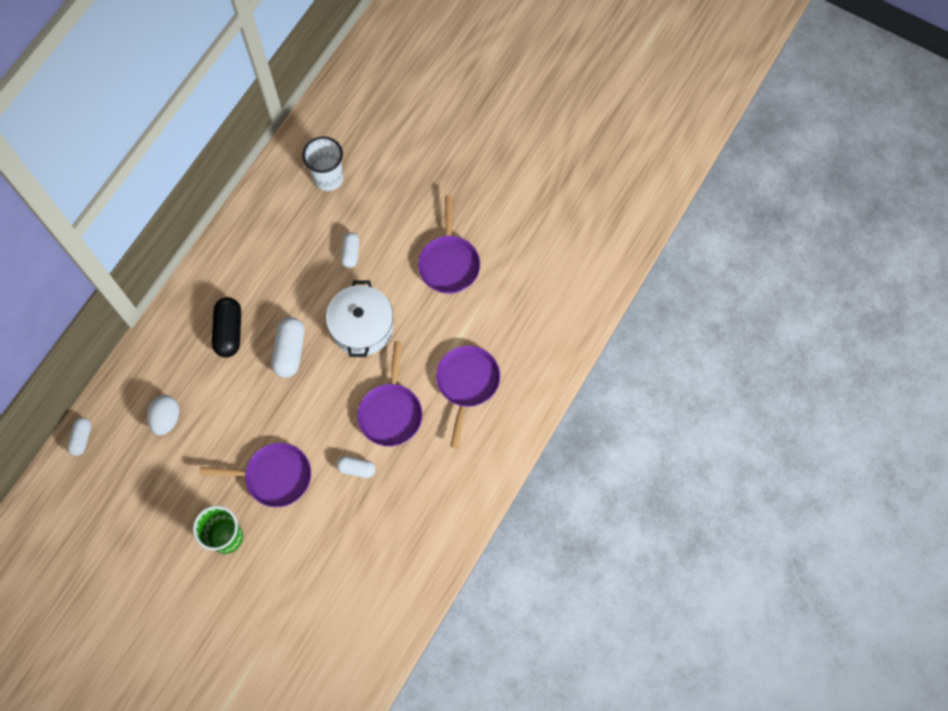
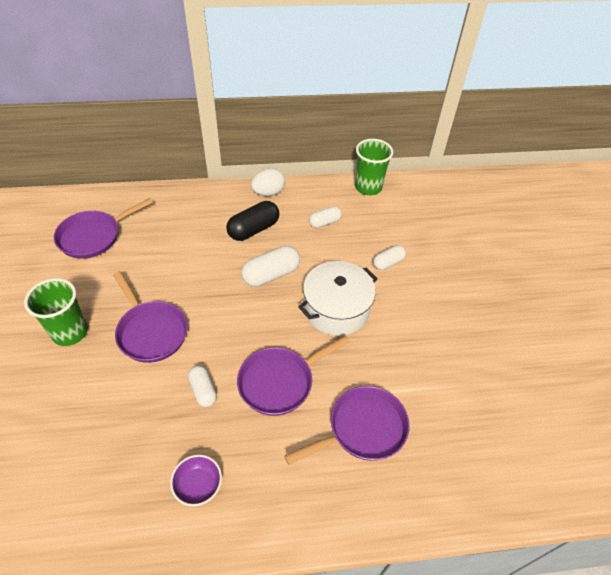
camera: 50 degrees right, 20 degrees down
(82, 438) = (101, 199): white capsule -> white capsule (324, 222)
(166, 419) = (152, 234): white egg -> white egg (268, 193)
(258, 199) = (368, 187): none -> green cup
(328, 178) = (428, 214): white cup -> none
(424, 513) = (198, 485): none -> purple bowl
(449, 263) = (454, 335): purple pan -> purple pan (93, 236)

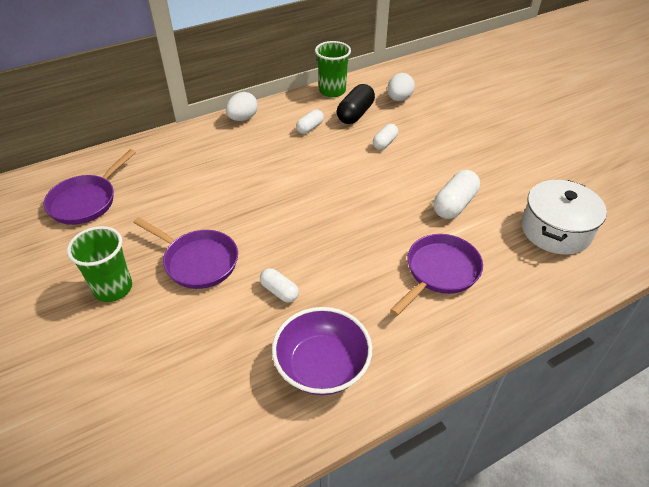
camera: 20 degrees left, 5 degrees down
(198, 485) = (322, 366): purple bowl -> purple bowl, size x1.90
(253, 229) = (247, 151): black capsule -> black capsule (355, 114)
(271, 274) = (286, 181): white capsule -> white capsule (454, 204)
(280, 382) = (346, 261): purple pan -> none
(336, 309) = (361, 190): white pot -> white pot (556, 230)
(430, 216) = (399, 99): none -> white egg

